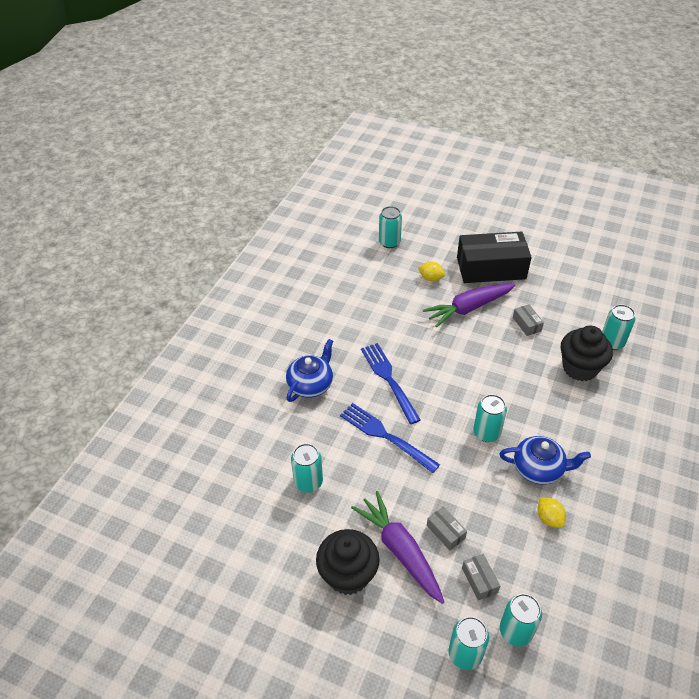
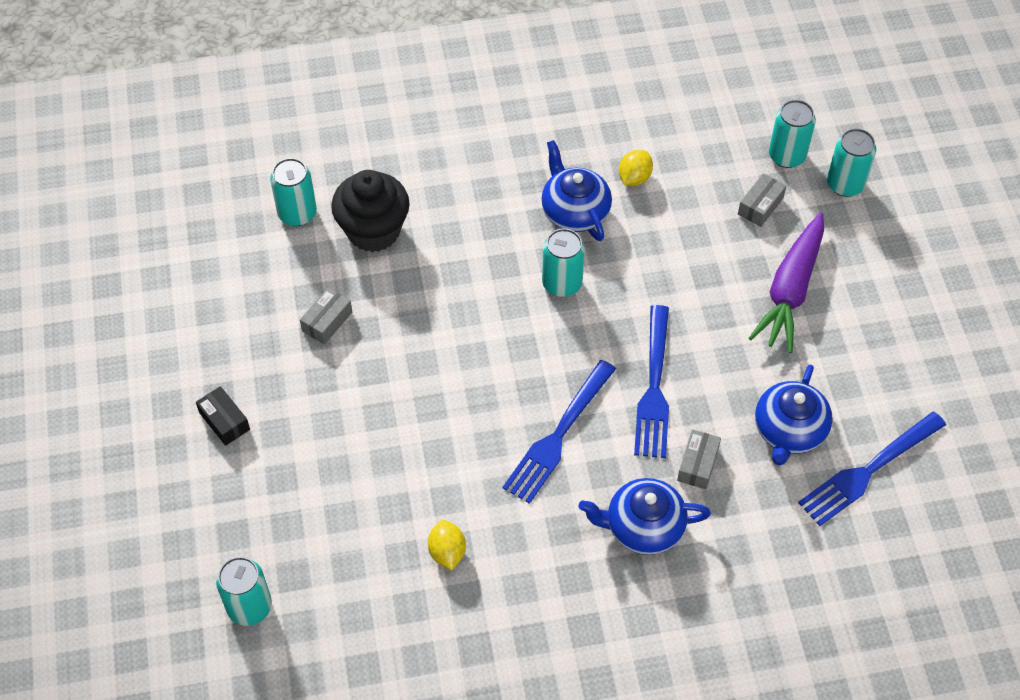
camera: 125 degrees left, 10 degrees up
(253, 504) = (868, 471): none -> blue fork
(308, 482) = (789, 431): turquoise can -> blue teapot
(348, 575) = (860, 322): black cupcake -> none
(431, 278) = (305, 493): yellow lemon -> yellow lemon (447, 552)
(445, 532) = (731, 260): grey box -> grey box (697, 464)
(468, 308) = (342, 407): purple carrot -> none
(491, 268) = (224, 421): black box -> black box, size x0.41

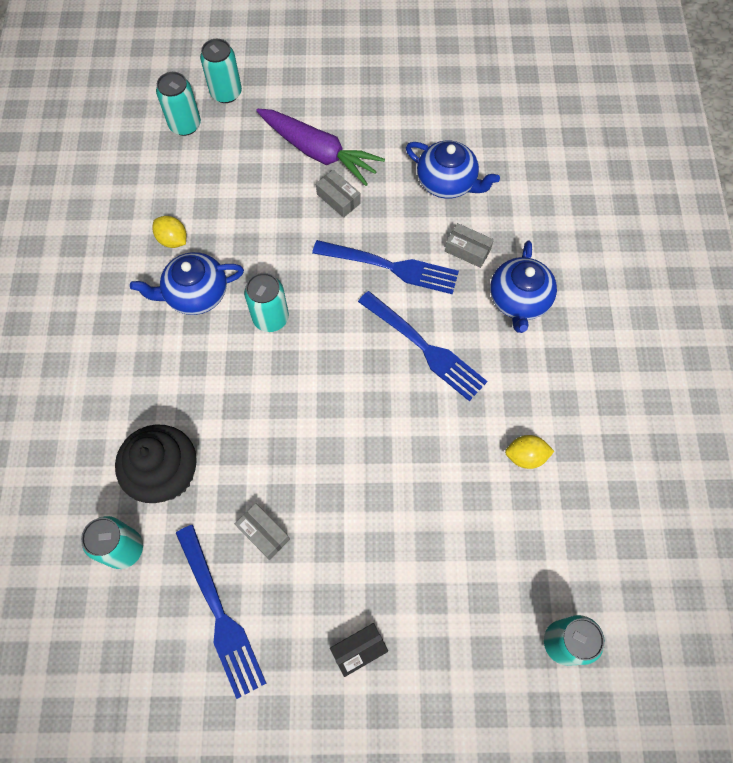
camera: 80 degrees left, 10 degrees up
(760, 206) = (230, 154): grey box -> grey box (338, 199)
(868, 471) = (489, 140): blue fork -> blue fork (220, 615)

